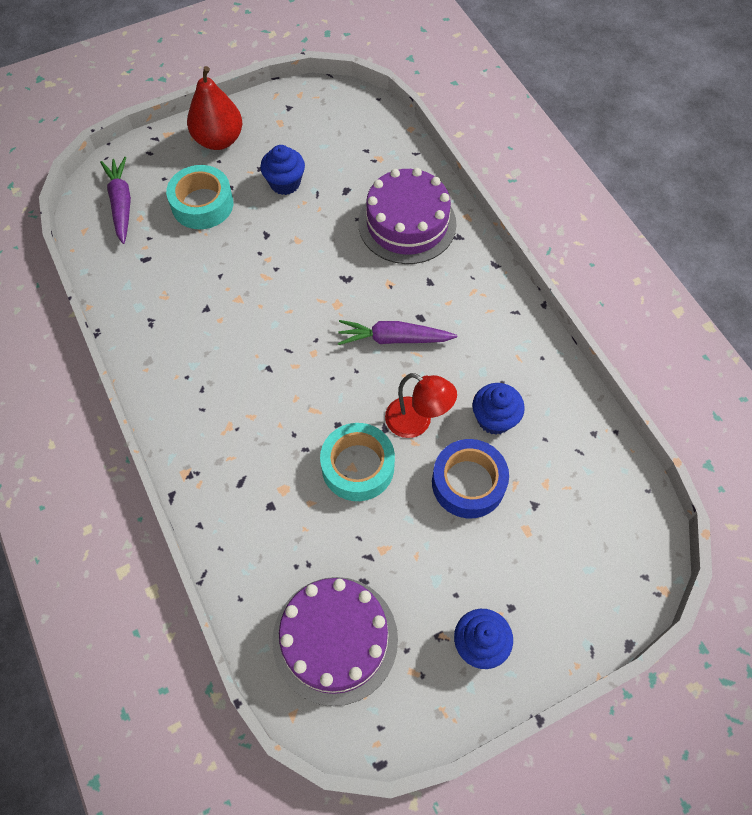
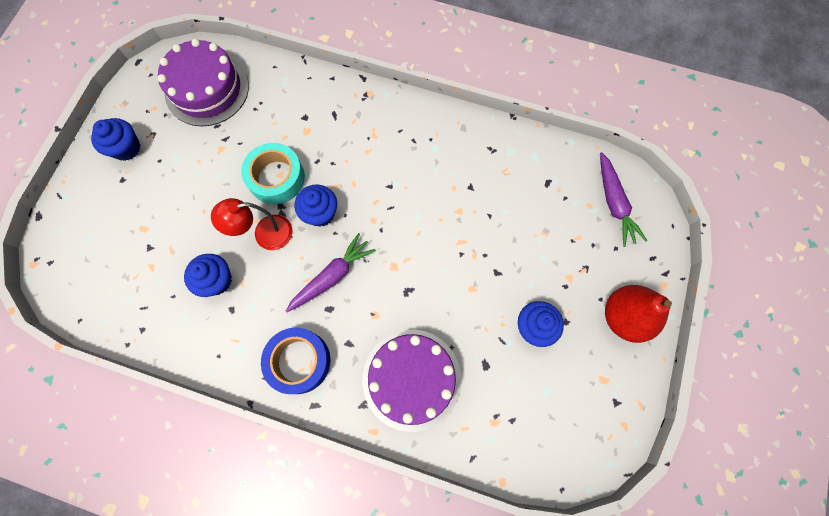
camera: 135 degrees right, 10 degrees up
(121, 204) = (614, 203): purple carrot -> purple carrot turned 45 degrees clockwise
(202, 204) = (565, 254): turquoise tape -> none
(351, 398) = (320, 213): none -> blue cupcake
(468, 483) = (201, 225): blue tape -> blue tape (299, 361)

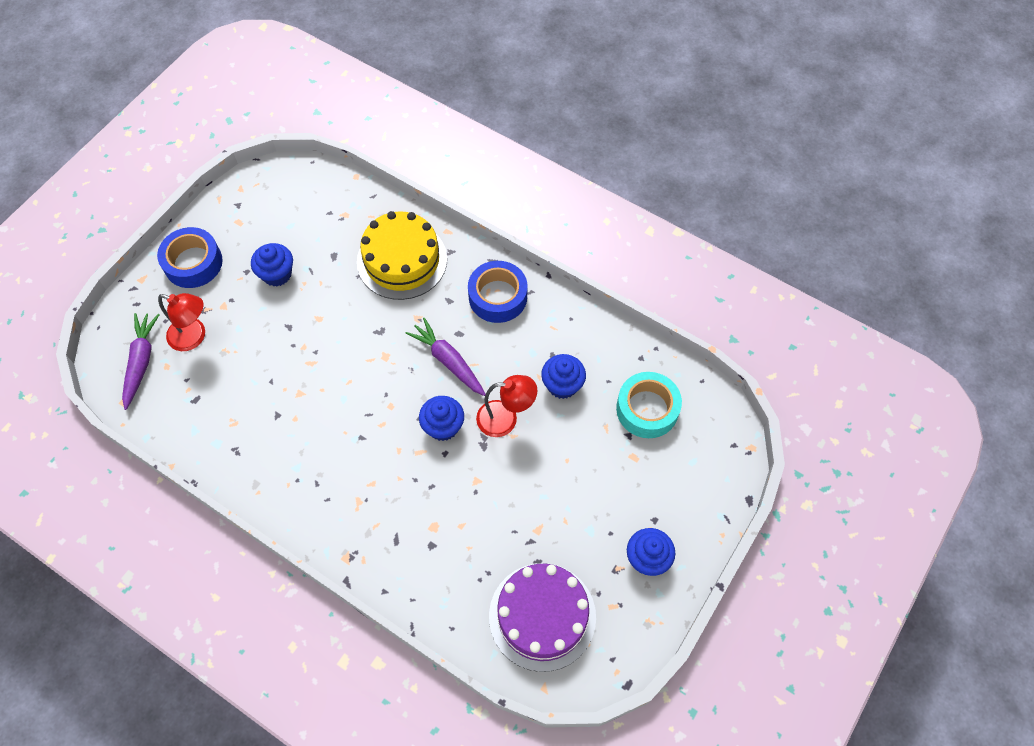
camera: 165 degrees left, 10 degrees down
(276, 178) = (481, 477): turquoise tape -> turquoise tape (647, 409)
(331, 276) = (448, 361): purple carrot -> purple carrot turned 75 degrees clockwise
(411, 379) = (402, 260): purple cake -> yellow cake
(580, 239) = (194, 337): none -> red lamp
(624, 317) = (193, 263): red pear -> blue tape

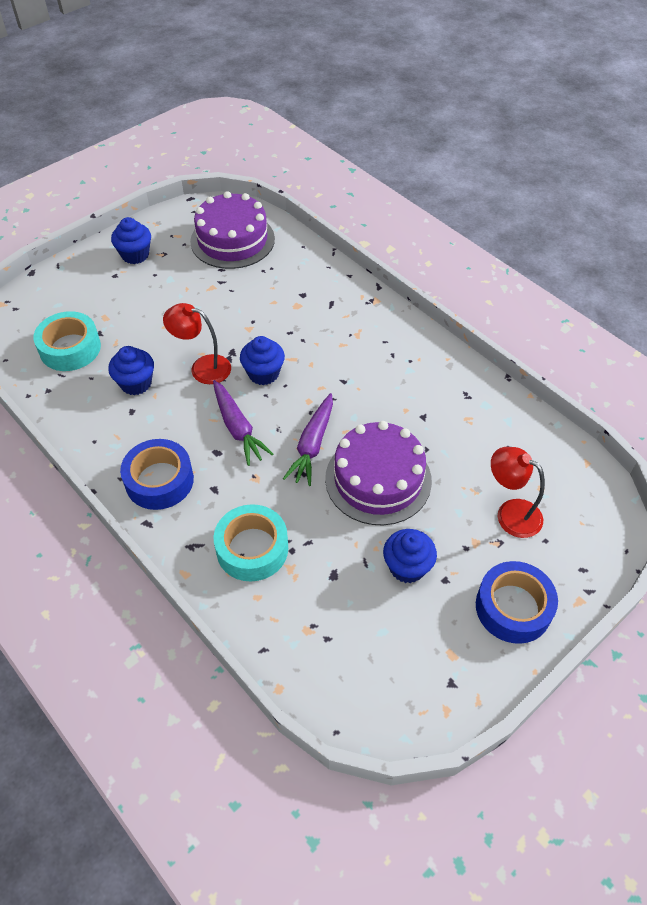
camera: 165 degrees left, 10 degrees down
(141, 362) = (570, 499): purple carrot -> purple carrot (312, 445)
(311, 341) = (378, 479): none -> purple cake
(402, 260) = (252, 548): yellow cake -> turquoise tape

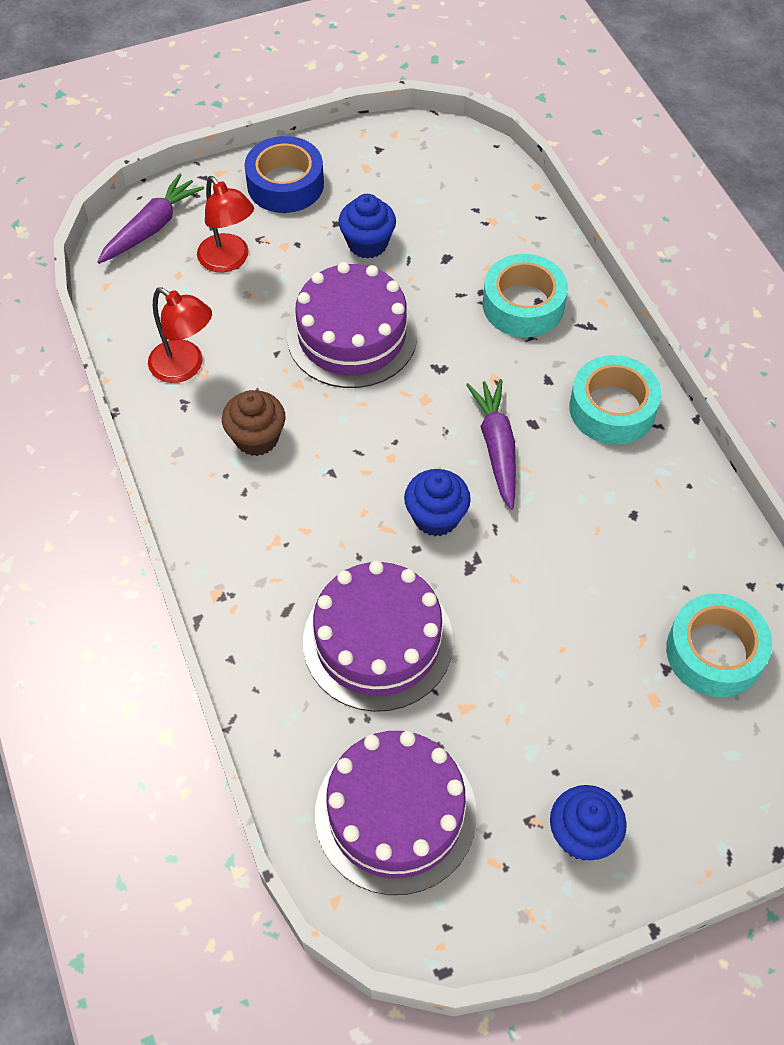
camera: 160 degrees left, 5 degrees up
(136, 383) = (621, 557): blue cupcake -> none
(159, 480) = (612, 408): blue tape -> turquoise tape
(202, 367) = (519, 554): red lamp -> red lamp (185, 367)
(272, 303) = (378, 641): none -> purple cake
(312, 445) = (410, 397): purple carrot -> purple carrot (151, 228)
(404, 387) = (256, 438): none -> brown cupcake

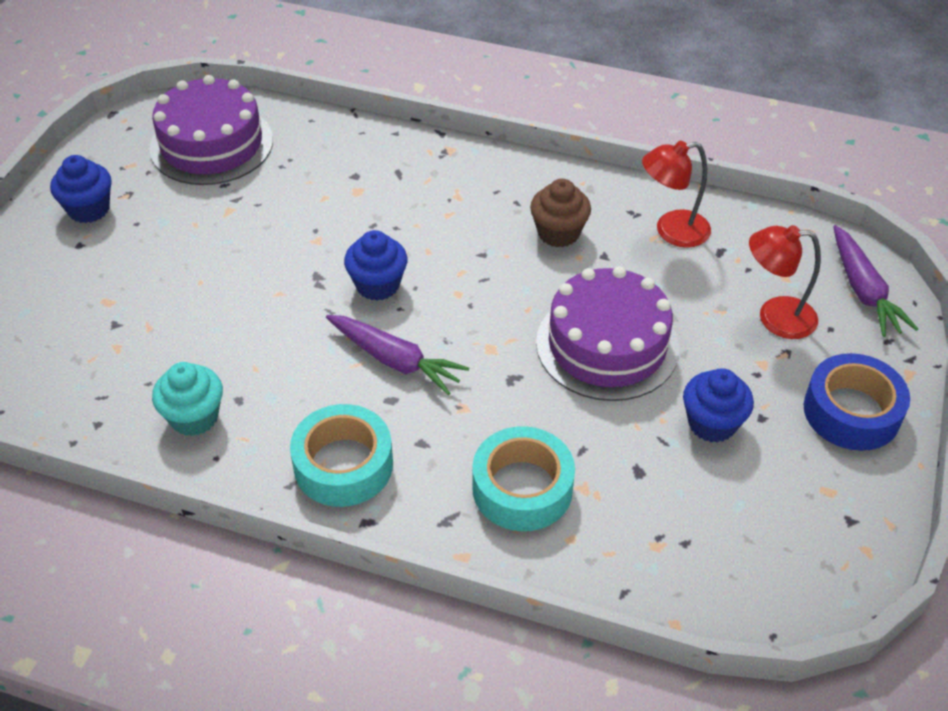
camera: 130 degrees right, 10 degrees down
(378, 641) = (323, 199): purple cake -> none
(677, 528) = (194, 417): none -> turquoise cupcake
(714, 652) = (88, 359): turquoise tape -> none

